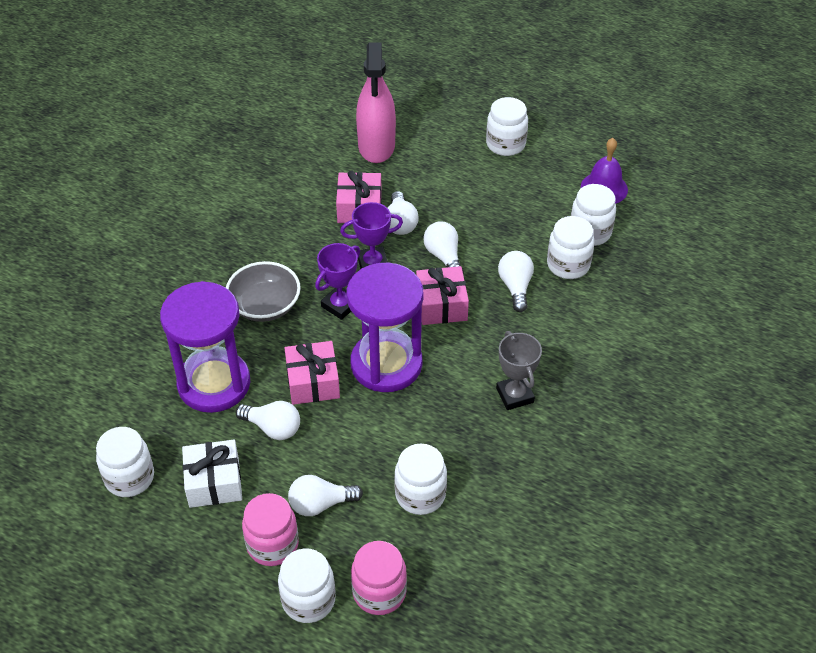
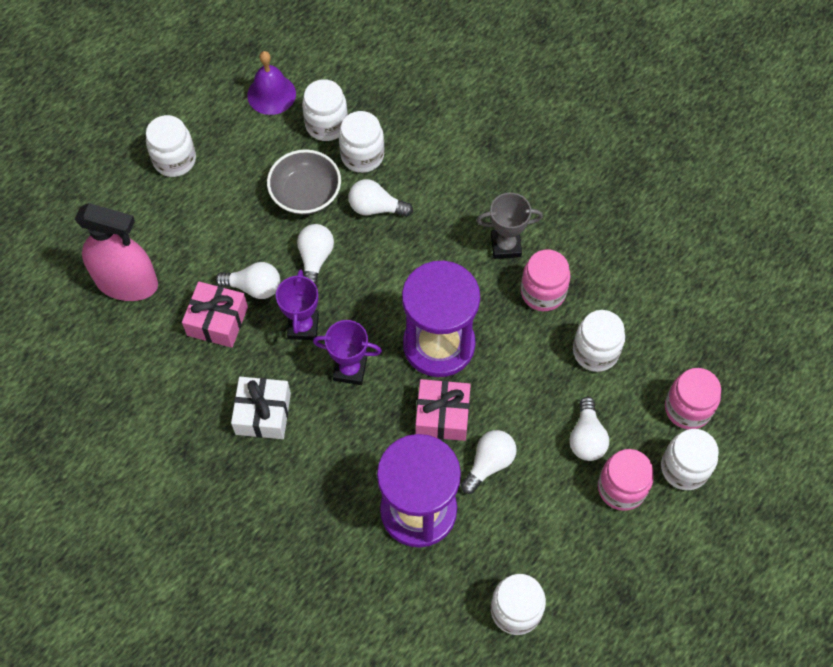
camera: 75 degrees left, 15 degrees up
(214, 482) = (540, 529): white gift -> white gift (263, 413)
(265, 305) = (327, 442): grey bowl -> grey bowl (306, 194)
(340, 305) = (350, 369): purple trophy -> purple trophy turned 45 degrees counterclockwise
(441, 305) = (379, 278): pink gift -> none
(444, 256) = (315, 259): white light bulb -> white light bulb turned 105 degrees clockwise
(473, 436) = (543, 292): none -> pink jar

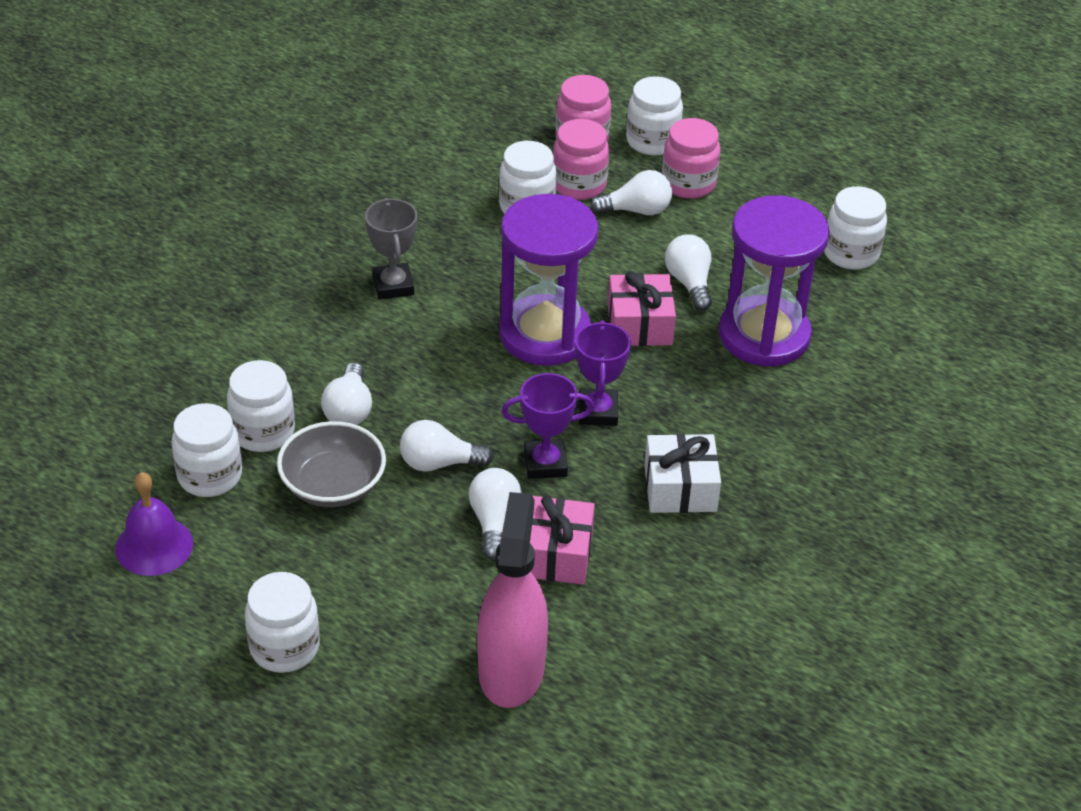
camera: 100 degrees left, 20 degrees down
(489, 463) = (689, 283): white light bulb -> white light bulb turned 45 degrees clockwise
(543, 292) = (455, 251): pink jar -> pink jar (579, 185)

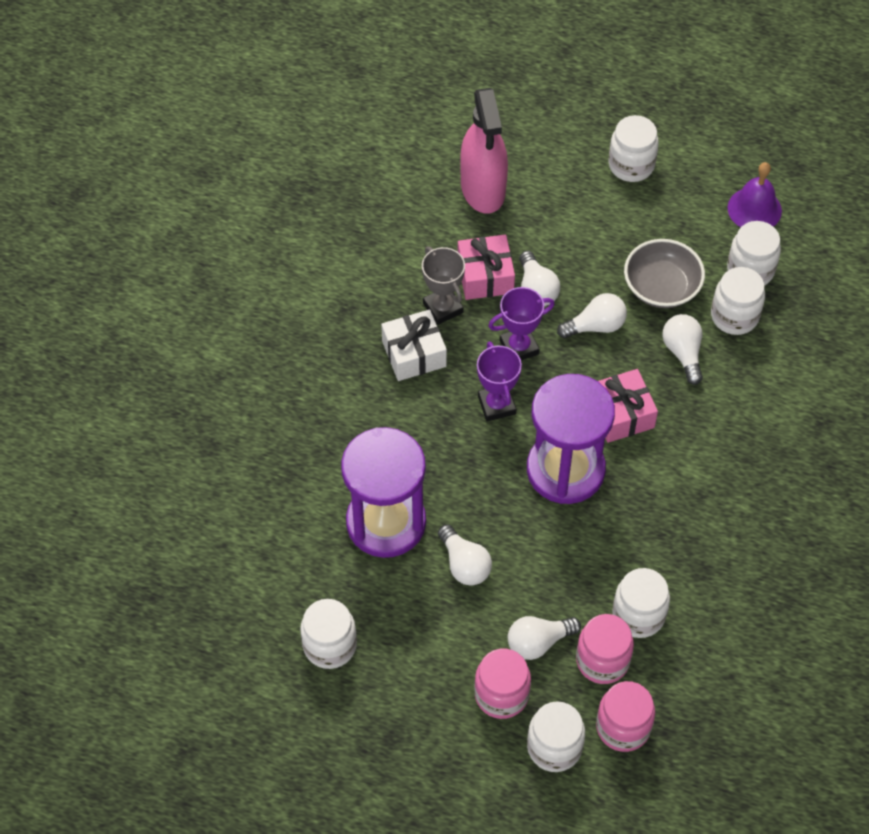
camera: 165 degrees right, 15 degrees up
(393, 285) = (710, 485): grey trophy -> grey trophy (443, 308)
(639, 324) = (492, 503): pink gift -> pink gift (621, 414)

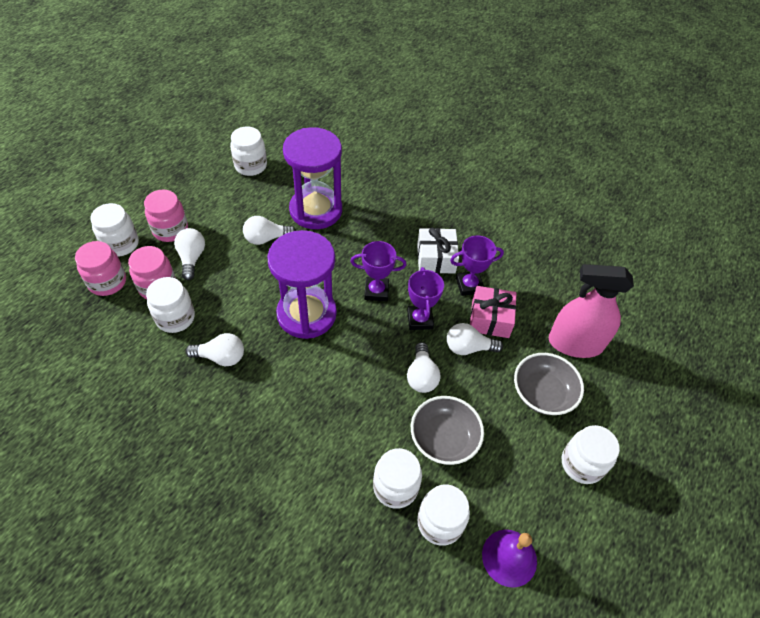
camera: 105 degrees right, 5 degrees down
(443, 308) = (469, 285): grey trophy -> purple trophy
(564, 209) = (542, 393): none -> grey bowl
(621, 414) = (336, 365): pink gift -> none
(683, 353) = (373, 430): white light bulb -> white light bulb (221, 357)

